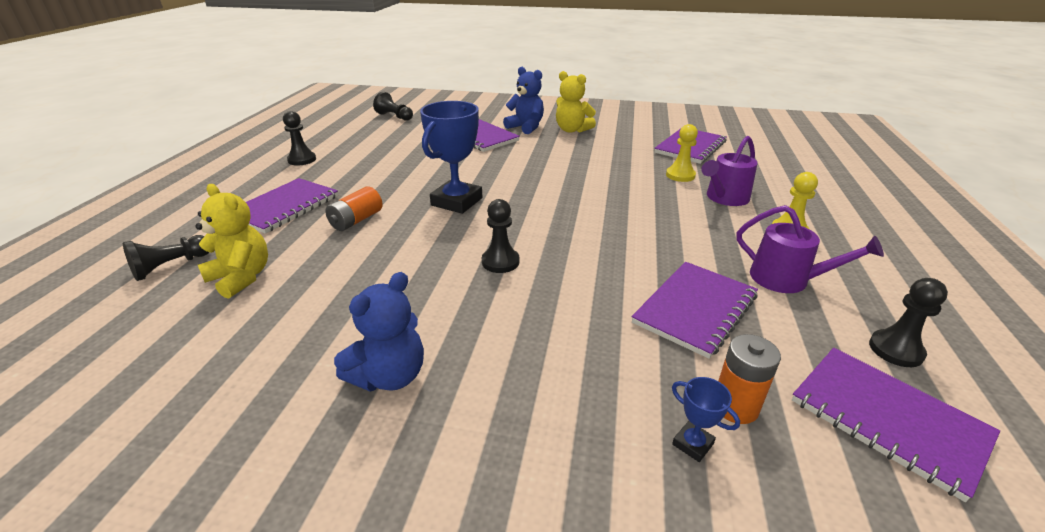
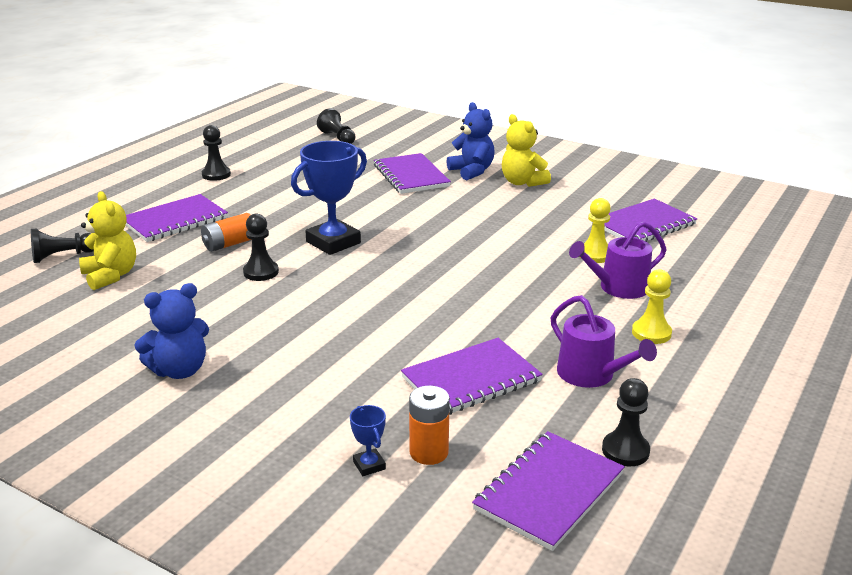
camera: 20 degrees right, 5 degrees down
(500, 262) = (330, 305): black pawn -> black pawn (261, 272)
(887, 420) = (549, 491): purple notebook -> purple notebook turned 60 degrees clockwise

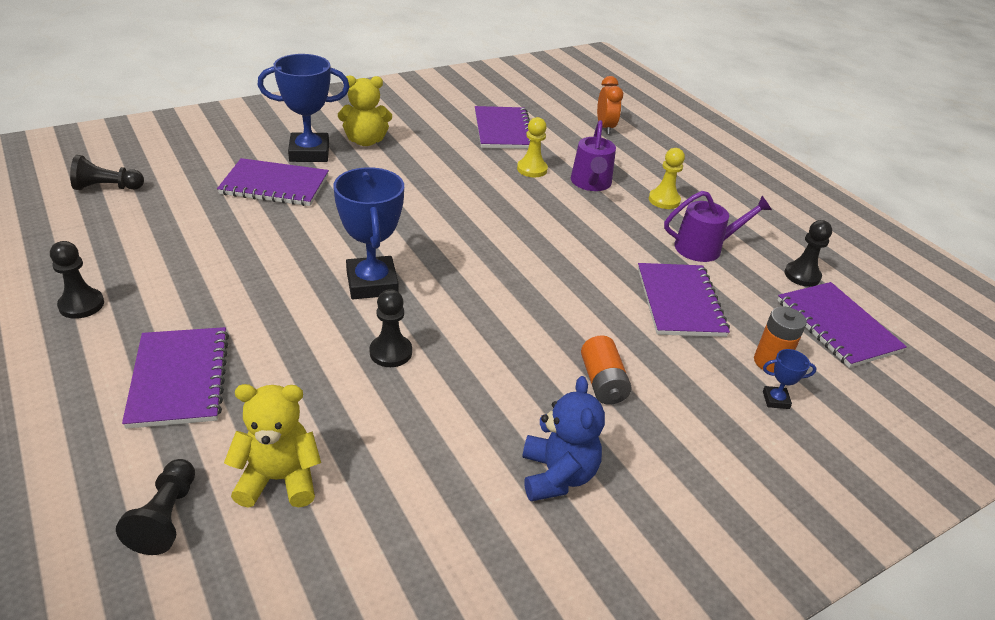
camera: 65 degrees left, 10 degrees up
(230, 244) = (298, 354): orange battery -> orange battery (602, 382)
(472, 171) = (309, 153): blue teddy bear -> blue trophy
(748, 269) = (605, 128): none -> orange clock

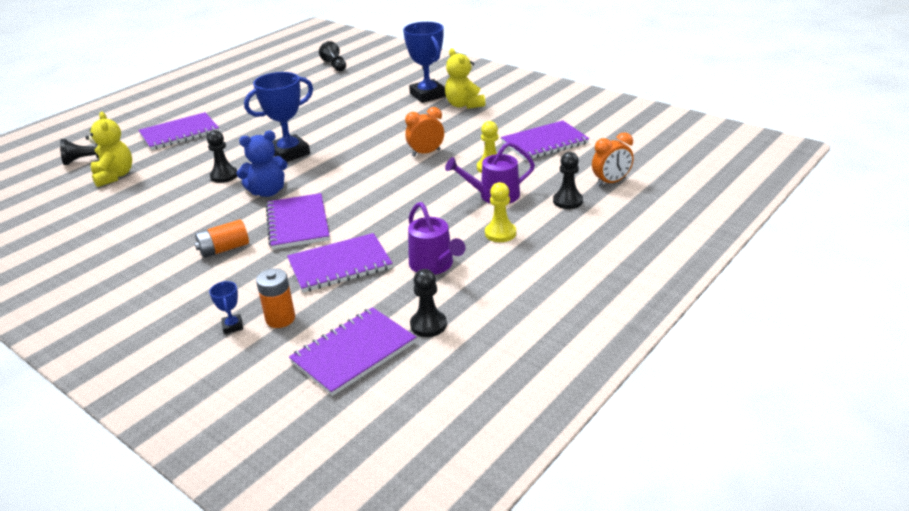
camera: 75 degrees right, 5 degrees down
(81, 305) = (227, 96): black pawn -> black pawn (567, 201)
(274, 185) = (377, 98): purple notebook -> purple notebook (297, 223)
(466, 193) = (426, 153): none -> orange clock
(557, 475) = (131, 250): blue teddy bear -> blue teddy bear (267, 192)

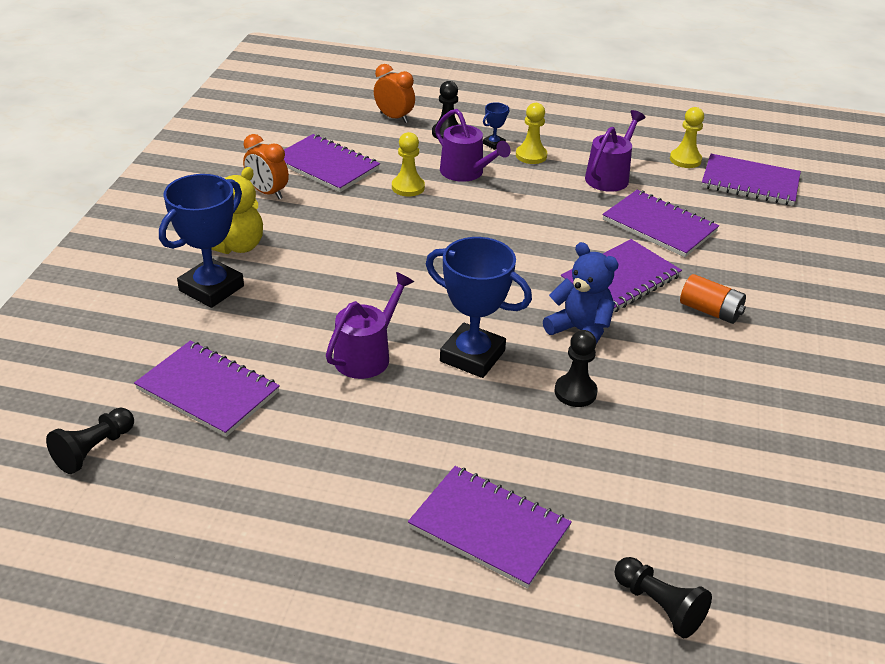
camera: 120 degrees left, 5 degrees up
(114, 176) = (670, 523): yellow teddy bear -> none
(232, 326) = (794, 252): blue trophy -> blue trophy (494, 144)
(280, 319) = (758, 231): orange battery -> none
(325, 125) = (366, 355): none -> purple watering can
(345, 88) = (208, 390): none -> purple notebook
(426, 153) = (400, 239): orange clock -> orange clock (267, 193)
(428, 325) = (685, 160): black pawn -> yellow pawn

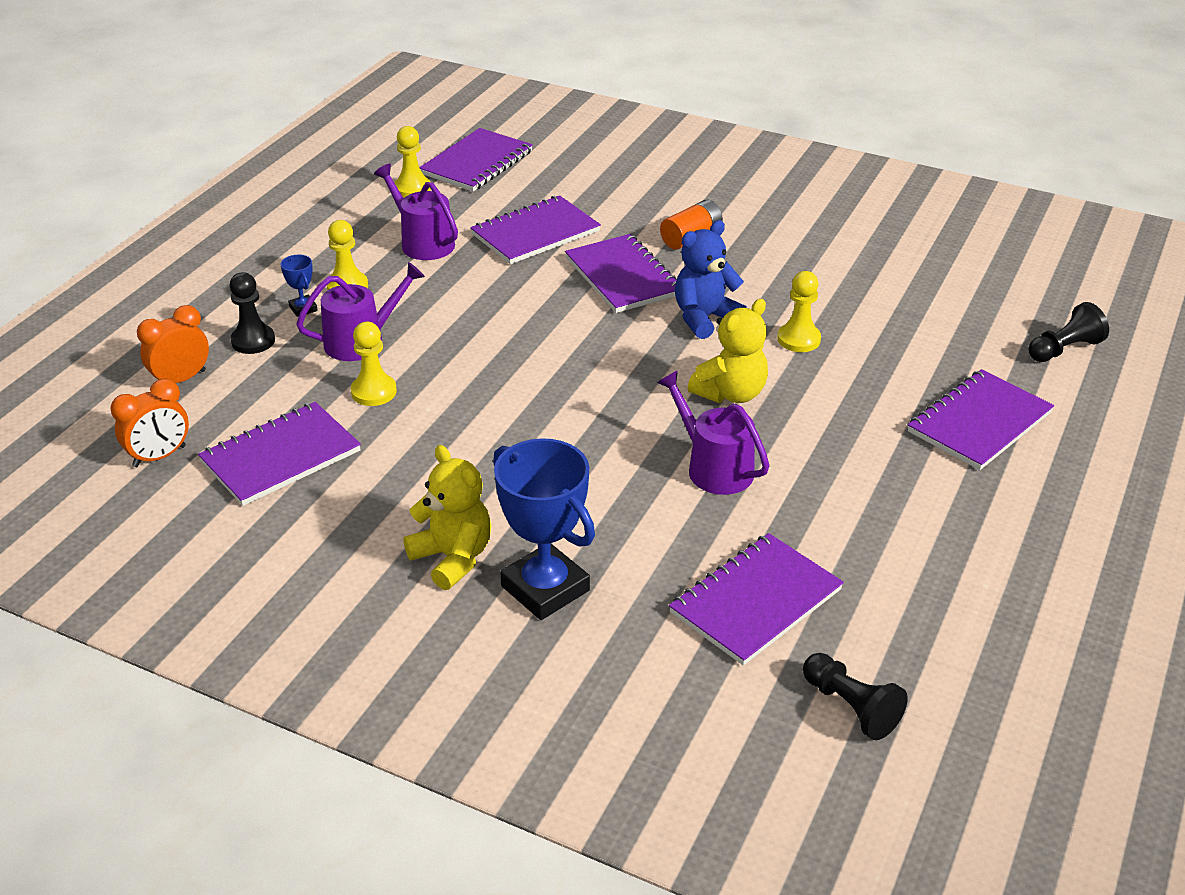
camera: 75 degrees left, 0 degrees up
(267, 193) = (326, 519): orange clock -> orange clock (159, 456)
(472, 356) = (730, 393): blue trophy -> yellow teddy bear
(575, 392) = (798, 339): black pawn -> yellow pawn

